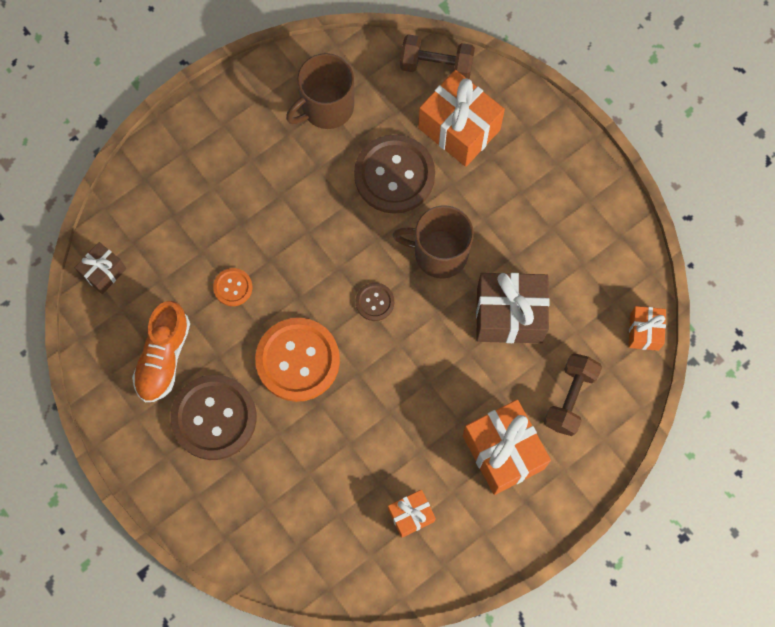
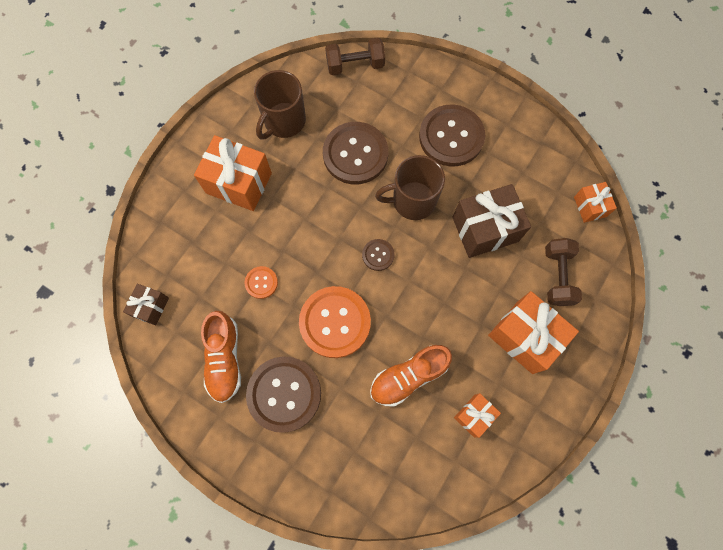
camera: 20 degrees left, 0 degrees up
(355, 448) = (408, 377): none -> orange shoe
(459, 129) = (390, 104): orange gift -> orange gift (239, 183)
(515, 192) = (451, 137): none -> brown button

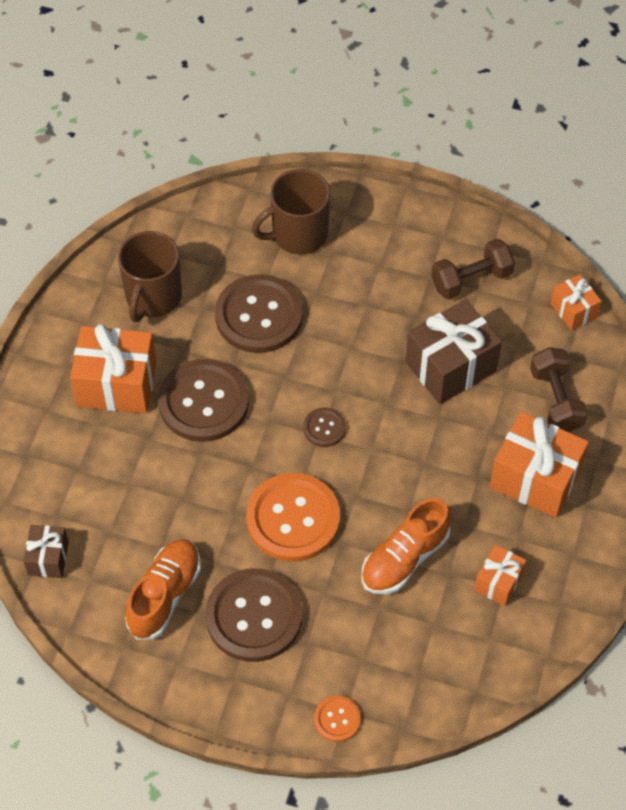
camera: 15 degrees left, 15 degrees down
(224, 359) = (165, 595): orange shoe -> orange shoe turned 135 degrees counterclockwise
(261, 282) = (184, 495): orange button -> orange button (337, 719)
(355, 65) = (226, 208): brown dumbbell -> brown dumbbell (471, 280)
(412, 201) = (349, 354): brown mug -> brown mug (298, 234)
(451, 137) = (376, 267): brown button -> brown button (203, 402)

